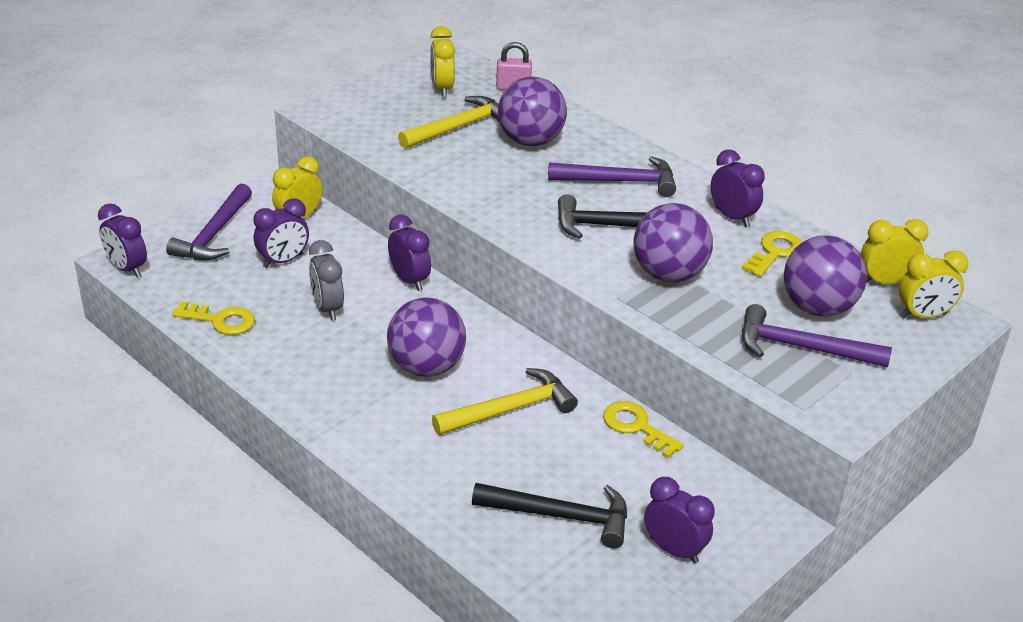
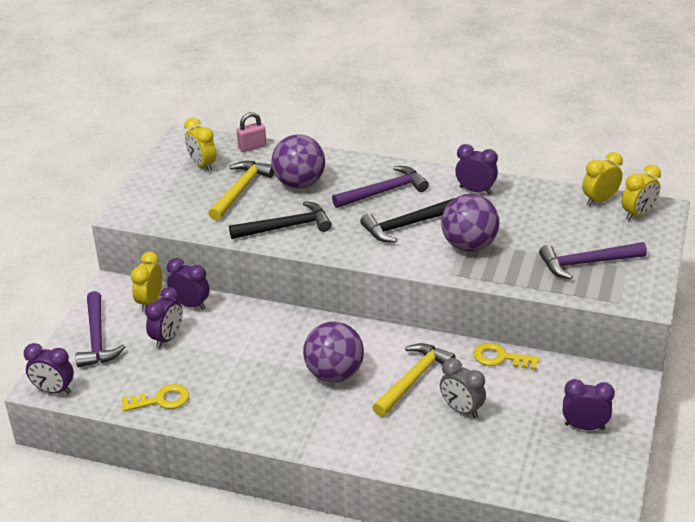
camera: 25 degrees left, 0 degrees up
(327, 308) = (230, 360): grey clock -> grey clock (461, 409)
(409, 280) = (270, 317): purple clock -> purple clock (190, 304)
(561, 516) = (502, 436): black hammer -> black hammer (286, 227)
(774, 252) = (520, 205): yellow key -> none
(817, 308) = (575, 233): purple ball -> none

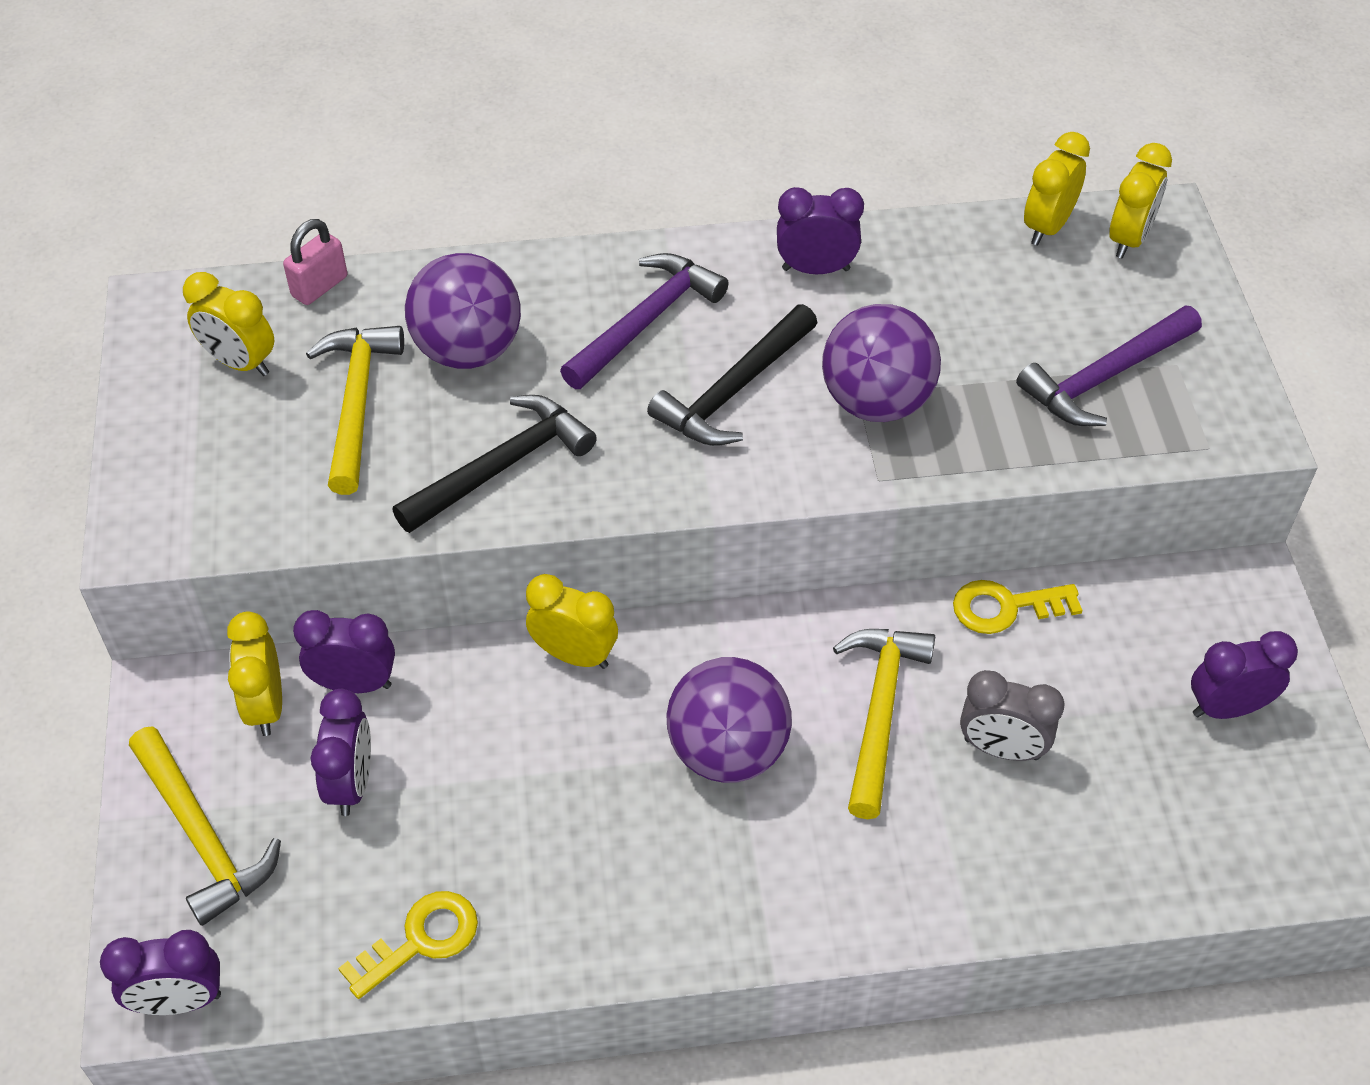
camera: 25 degrees left, 15 degrees up
(97, 338) = (202, 836): purple hammer -> yellow hammer
(290, 320) = (574, 655): none -> yellow clock

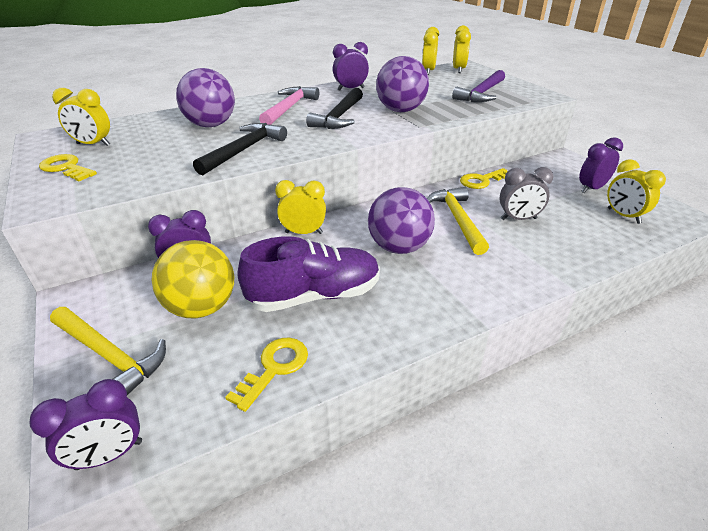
camera: 20 degrees left, 15 degrees down
(186, 435) = (66, 168): none -> yellow key
(266, 706) = (139, 288): yellow clock -> yellow clock (623, 216)
(319, 286) = (130, 121): pink padlock -> none
(351, 783) = (202, 307): purple clock -> yellow ball
(357, 403) = (160, 145): yellow hammer -> none
(532, 818) = (314, 296): none -> purple shoe
(646, 322) = (289, 108): purple hammer -> pink hammer

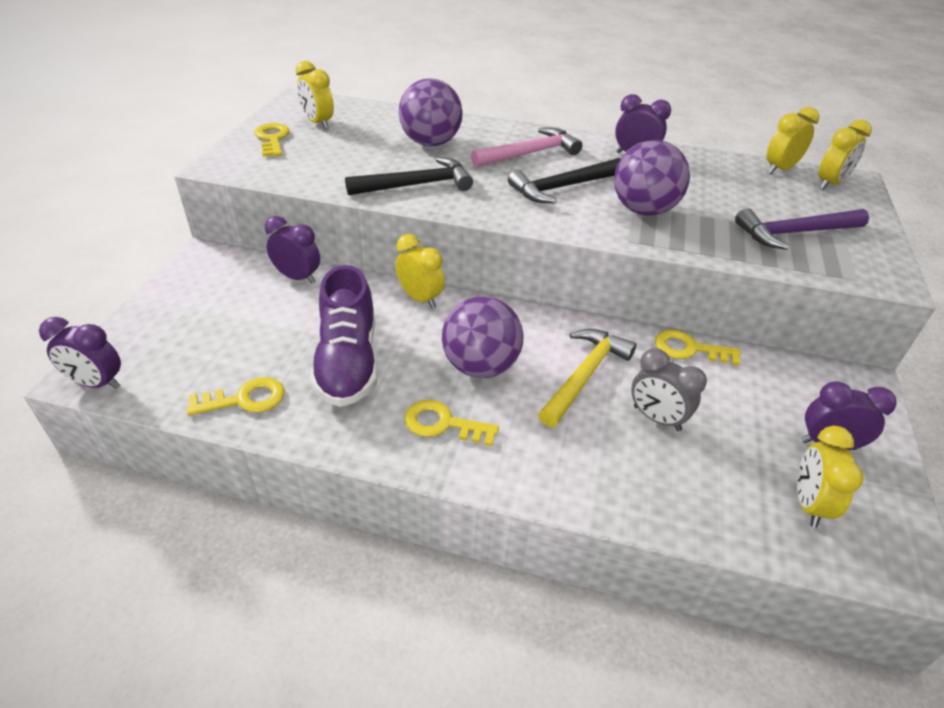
camera: 40 degrees right, 5 degrees up
(110, 356) = (172, 315): yellow hammer -> none
(202, 307) = (263, 317): yellow ball -> none
(314, 296) = (348, 362): purple shoe -> purple shoe turned 60 degrees clockwise
(428, 290) = (443, 424): none -> yellow key

